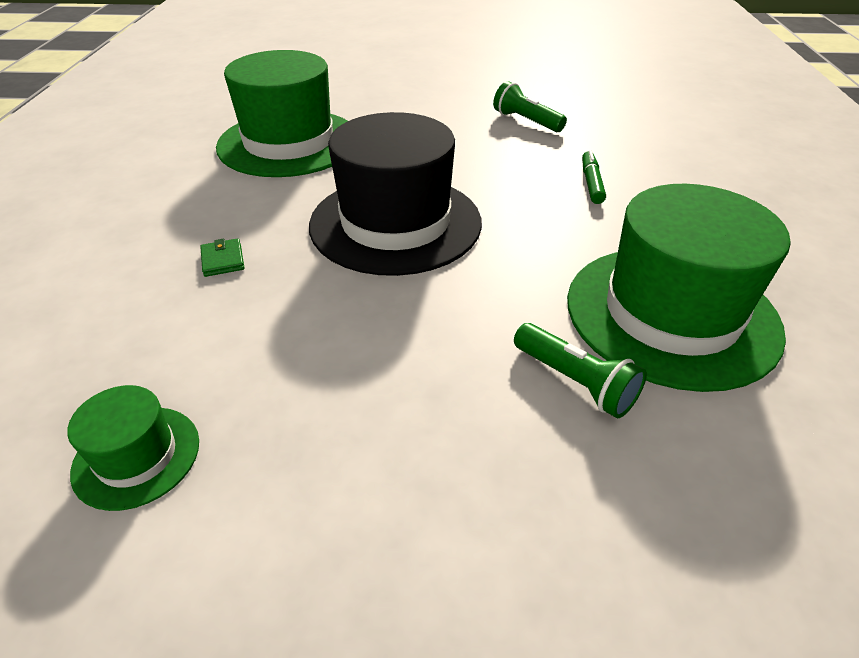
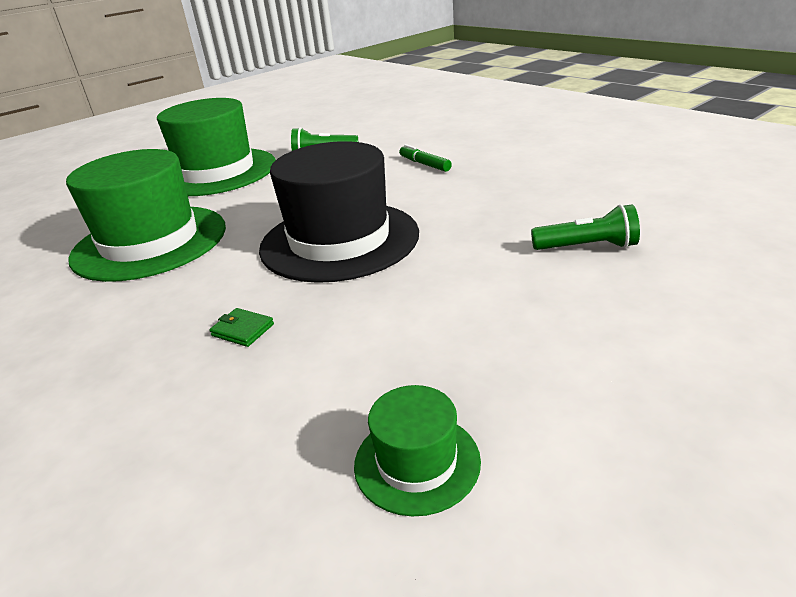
camera: 40 degrees left, 10 degrees down
(671, 314) = (573, 196): green hat -> green hat (216, 172)

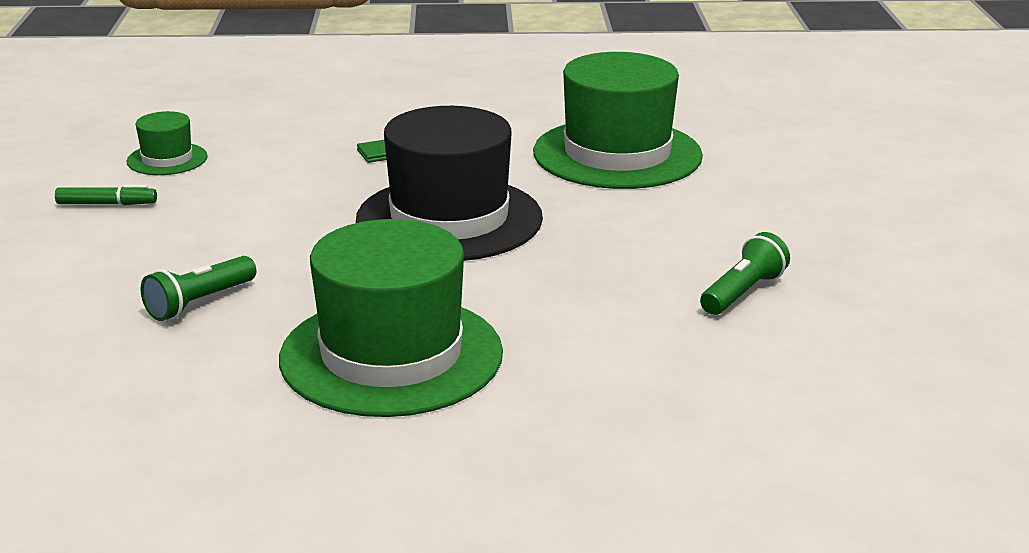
camera: 125 degrees right, 5 degrees down
(216, 172) = (790, 218): green hat -> green hat (391, 355)
(424, 164) = (561, 332): green marker -> green marker (107, 204)

